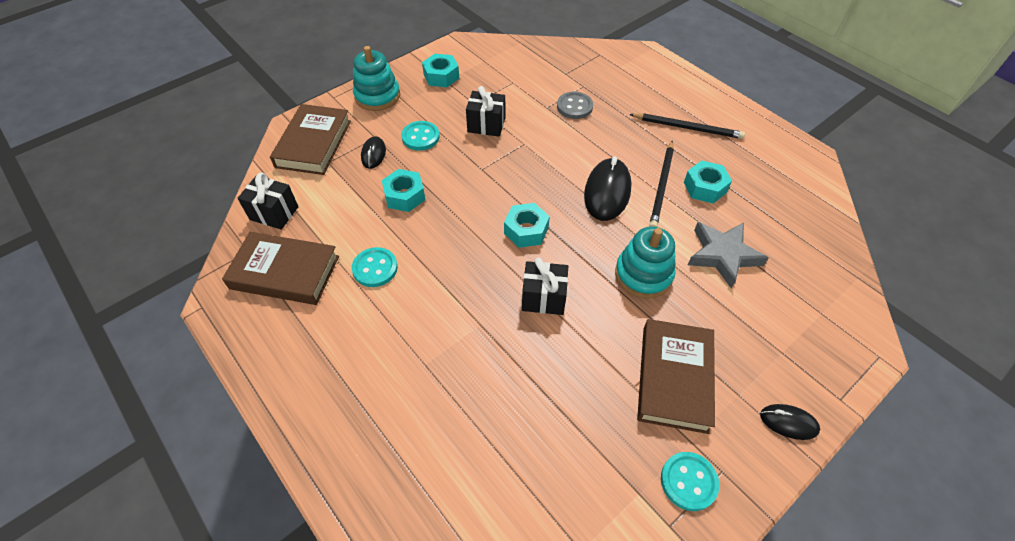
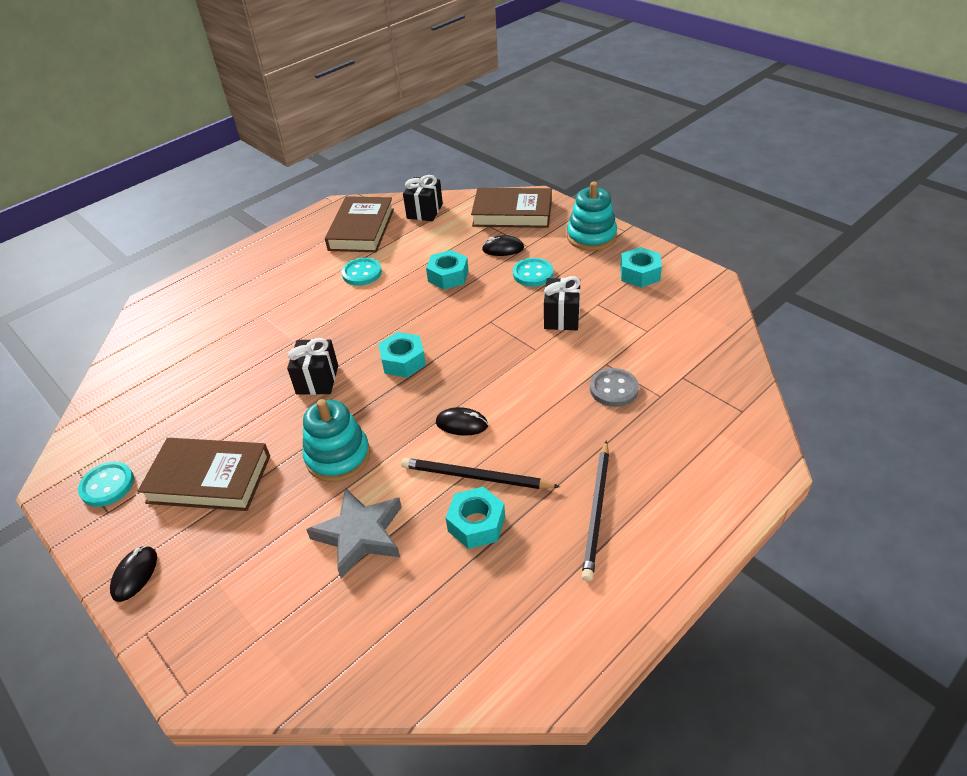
camera: 90 degrees right, 10 degrees down
(607, 192) = (462, 424): black mouse -> black mouse, size x0.55

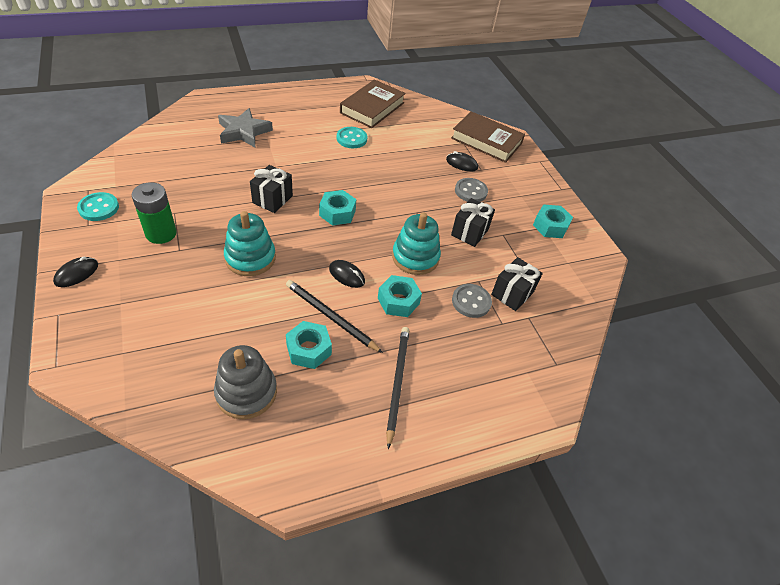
camera: 15 degrees right, 5 degrees up
(209, 479) = (161, 233): brown book -> green battery
(360, 535) = (228, 318): grey star -> grey star (243, 132)
(425, 211) = (425, 113): black gift -> black gift (512, 293)
(439, 605) = (246, 392): none -> grey stacking toy
(448, 276) = (409, 167): turquoise nut -> turquoise nut (398, 301)
(533, 274) = (470, 191): turquoise button -> grey button
(591, 236) = (533, 183): turquoise stacking toy -> turquoise stacking toy (415, 257)
(596, 511) = (397, 383): black pencil -> black pencil turned 150 degrees clockwise

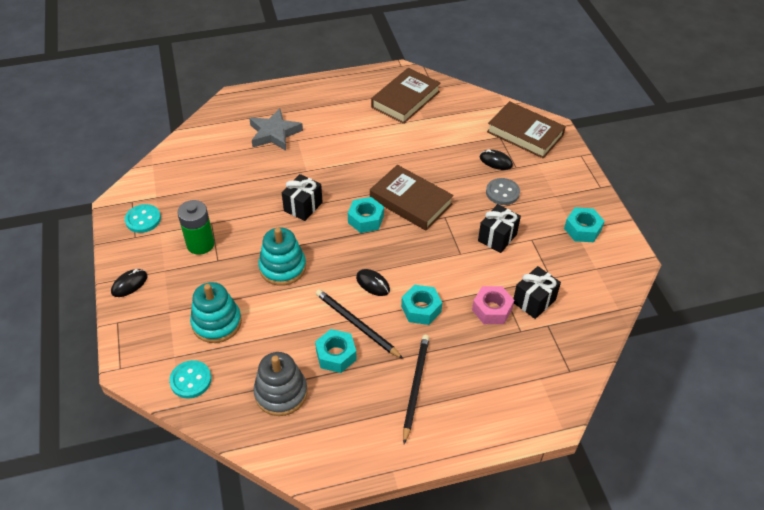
camera: 10 degrees right, 0 degrees up
(351, 139) = (382, 137): turquoise button -> turquoise button (191, 380)
(382, 197) = (410, 201): none -> brown book
(415, 257) = (440, 265): turquoise stacking toy -> turquoise stacking toy (217, 323)
(471, 302) = (492, 309): grey button -> pink nut

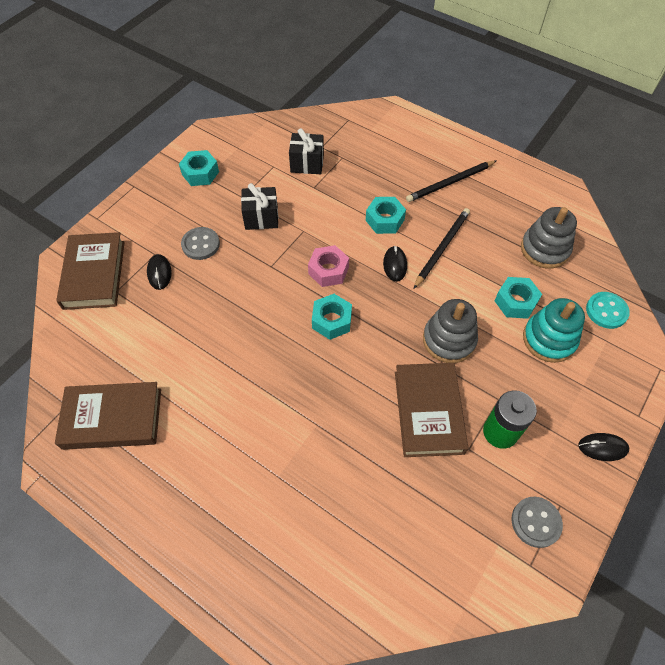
camera: 130 degrees left, 10 degrees up
(143, 219) = (536, 522): turquoise button -> grey button
(274, 133) = (289, 512): grey star -> none
(282, 267) = (449, 340): turquoise stacking toy -> grey stacking toy
(303, 206) = (367, 384): black gift -> none
(336, 355) = (480, 241): turquoise nut -> turquoise nut (515, 302)
(356, 324) = (442, 248): black pencil -> black pencil turned 150 degrees counterclockwise
(410, 201) = (275, 303): brown book -> brown book (428, 412)
(492, 309) = (340, 181): pink nut -> pink nut (328, 270)

